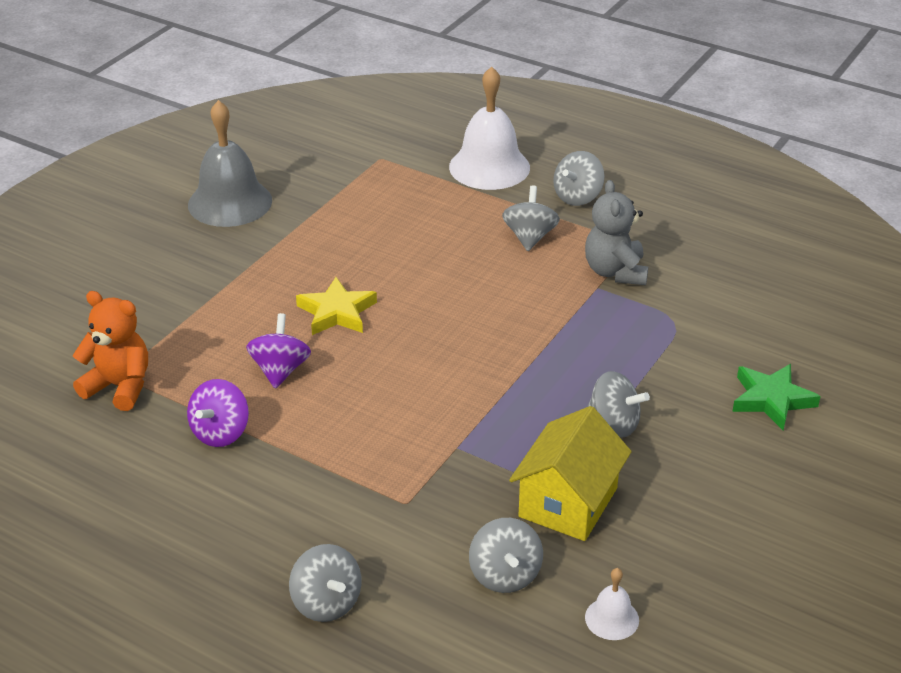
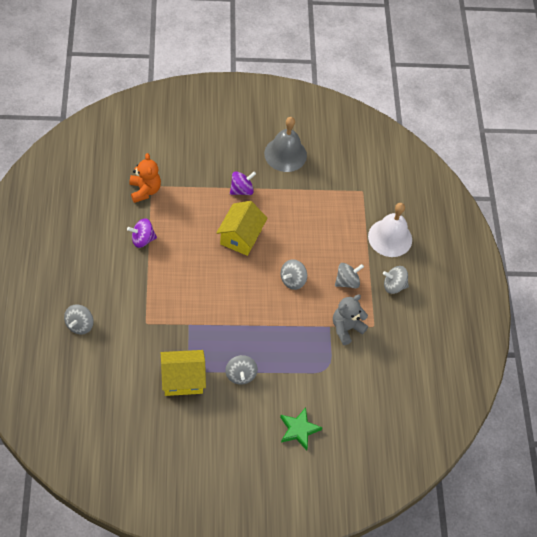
camera: 50 degrees right, 20 degrees up
(280, 370) = (191, 238): purple spinning top -> purple spinning top (241, 190)
(337, 312) = (240, 237): yellow star -> yellow house
(505, 575) = (129, 376): grey spinning top -> grey spinning top (292, 280)
(612, 618) = (130, 423): white bell -> none

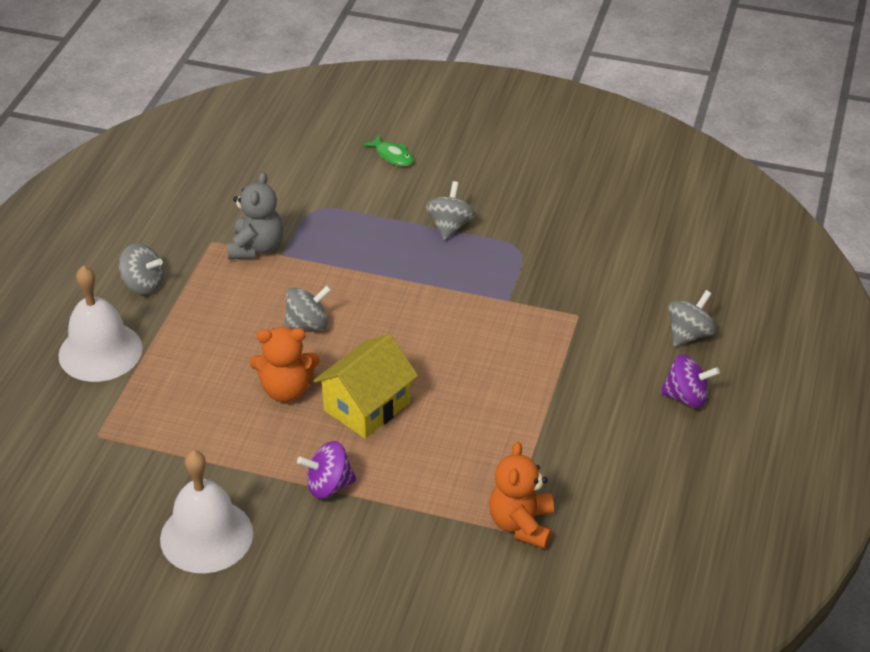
camera: 155 degrees left, 15 degrees down
(142, 239) = (550, 438): purple spinning top -> purple spinning top (686, 397)
(183, 379) = (540, 237): yellow house -> none
(285, 154) = (206, 536): grey bell -> white bell
(285, 237) = (286, 390): none -> orange teddy bear
(299, 430) = (392, 155): green star -> green fish
(346, 328) = (256, 247): grey teddy bear -> grey teddy bear turned 60 degrees counterclockwise
(347, 281) = (217, 305): grey spinning top -> none

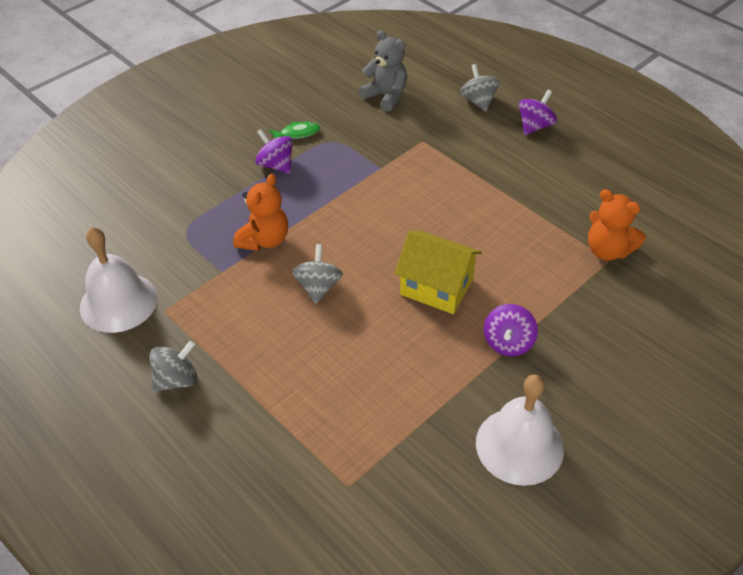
camera: 60 degrees left, 5 degrees up
(100, 351) = (239, 444): white bell -> white bell (118, 302)
(256, 247) = (198, 284): grey teddy bear -> grey teddy bear (386, 96)
(286, 390) = (384, 328): orange teddy bear -> orange teddy bear (264, 240)
(367, 406) = (436, 287): yellow house -> yellow house turned 45 degrees counterclockwise
(392, 155) = (166, 163): green fish -> green fish (297, 133)
(450, 226) = (276, 165): grey spinning top -> purple spinning top

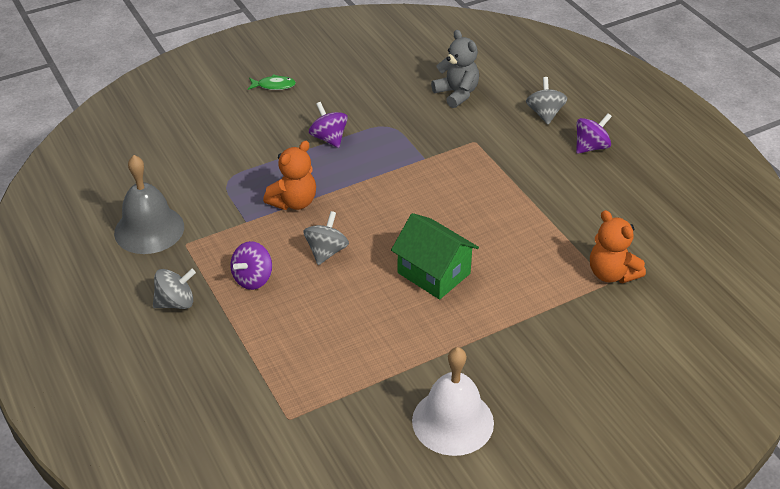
camera: 15 degrees right, 5 degrees down
(118, 302) = (149, 229): white bell -> grey bell
(297, 133) = (359, 113): green fish -> green fish (274, 86)
(436, 287) = (434, 273): yellow house -> green house
(508, 343) = (479, 334): purple spinning top -> purple spinning top (253, 279)

